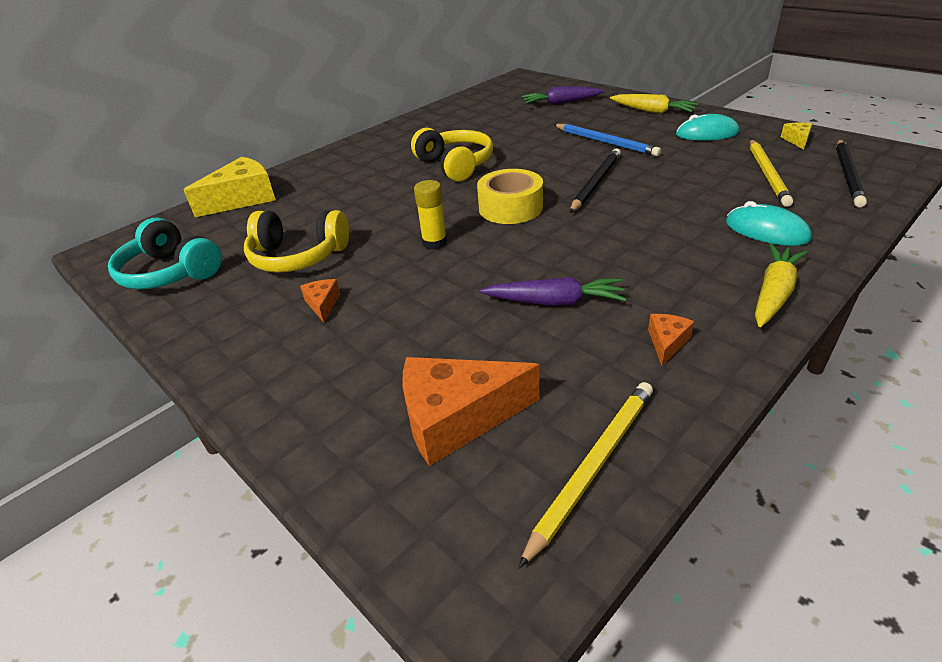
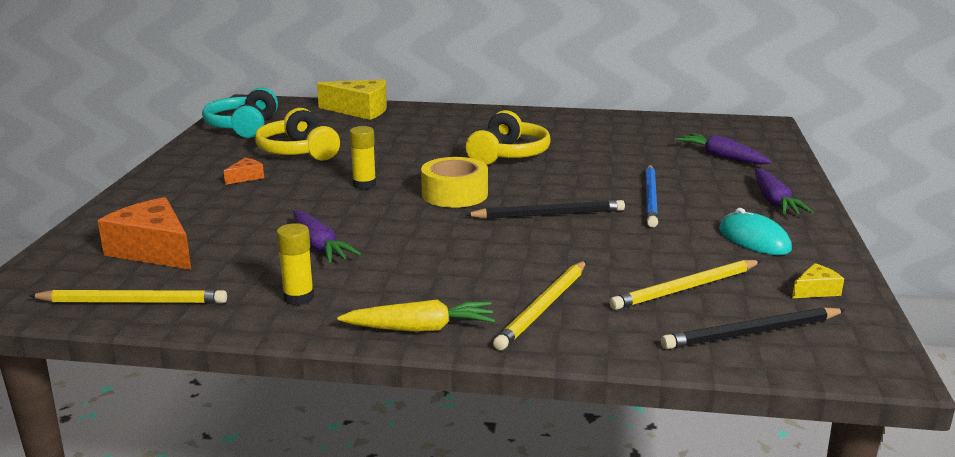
camera: 50 degrees right, 15 degrees down
(652, 111) = (774, 201): yellow carrot -> purple carrot
(667, 343) = (298, 298): orange cheese -> yellow glue stick
(766, 231) = (543, 307): turquoise mouse -> yellow pencil

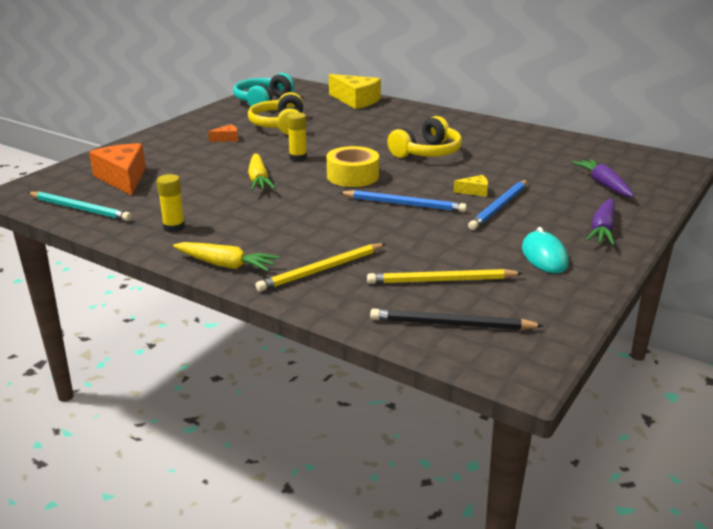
camera: 25 degrees right, 5 degrees up
(133, 302) = (80, 209): yellow pencil -> turquoise pencil
(319, 246) = (222, 196): purple carrot -> none
(344, 219) = (258, 180): none -> yellow carrot
(549, 214) = (404, 204): black pencil -> blue pencil
(816, 290) = (545, 306): yellow cheese -> yellow cheese (474, 191)

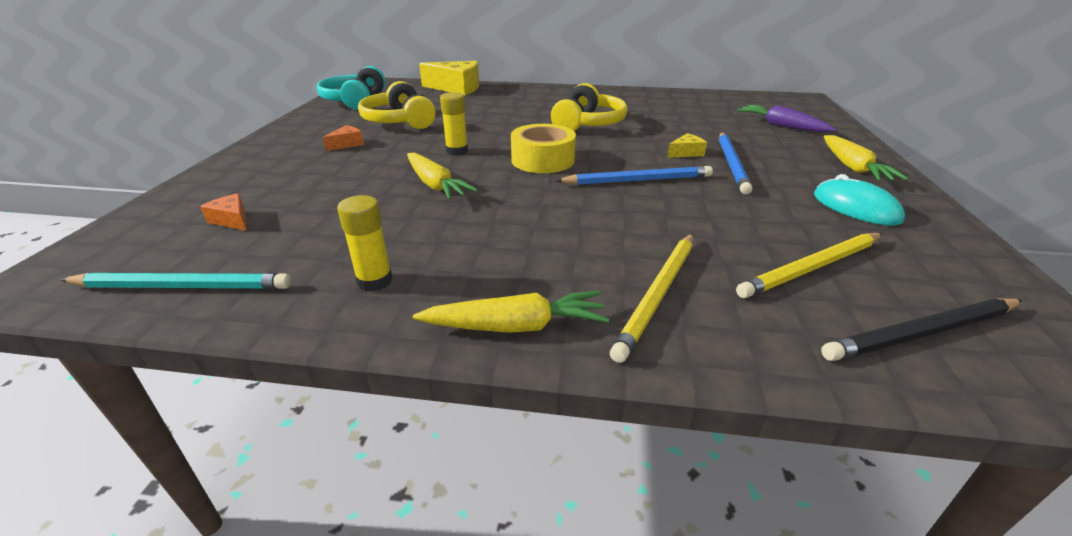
camera: 25 degrees left, 5 degrees up
(123, 178) = (232, 220): orange cheese -> orange cheese, size x0.46
(602, 229) = (853, 167): purple carrot -> yellow carrot

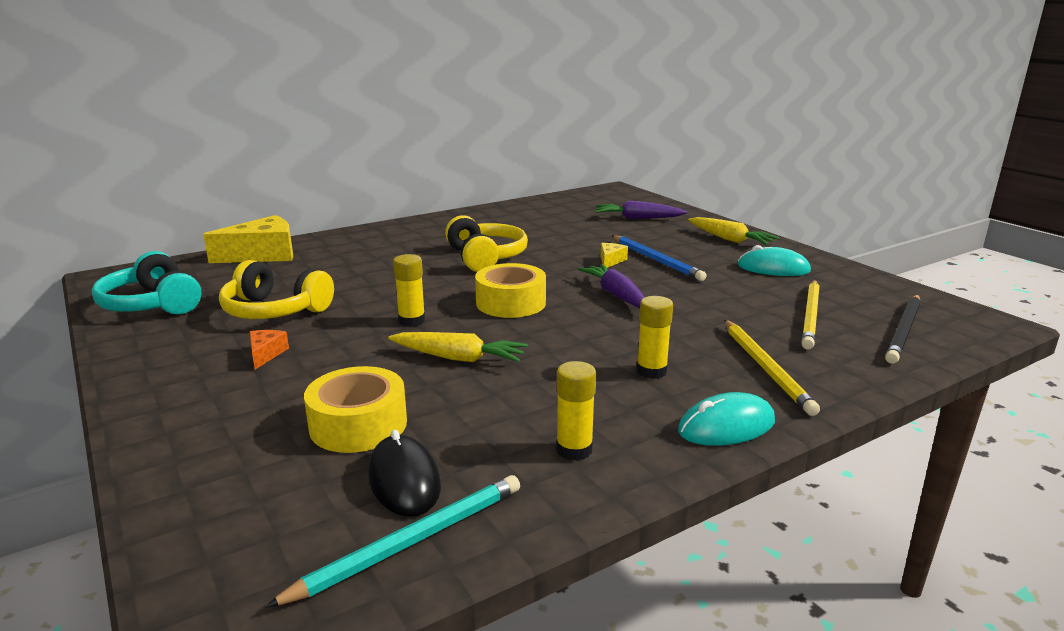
camera: 40 degrees left, 10 degrees down
(232, 220) = (313, 473): orange cheese -> none
(255, 247) = (404, 480): none -> black mouse
(304, 203) = (358, 425): none -> yellow tape
(516, 326) = (726, 426): yellow carrot -> turquoise mouse
(547, 250) = (651, 371): none -> yellow glue stick
(637, 180) = (616, 295): blue pencil -> purple carrot

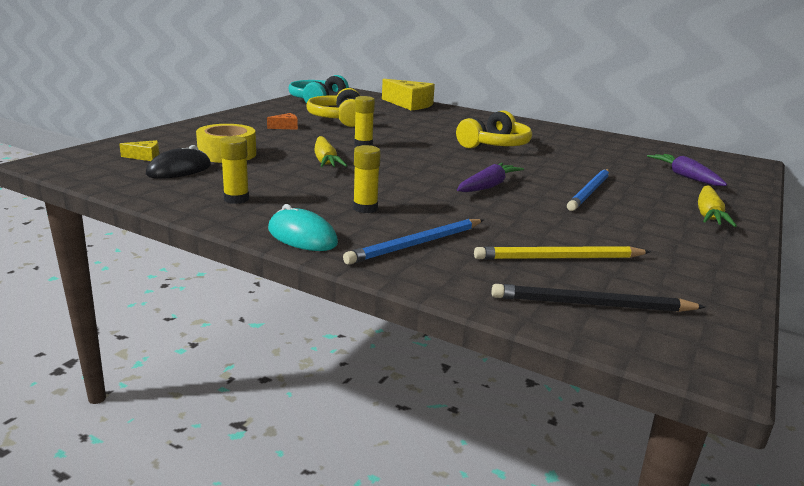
camera: 60 degrees right, 0 degrees up
(411, 542) = (126, 179): turquoise pencil -> none
(511, 303) = (425, 161): yellow tape -> none
(610, 261) = (557, 178): yellow cheese -> yellow cheese (145, 157)
(766, 368) = (416, 244): yellow pencil -> blue pencil
(773, 268) = (661, 237): turquoise mouse -> none

